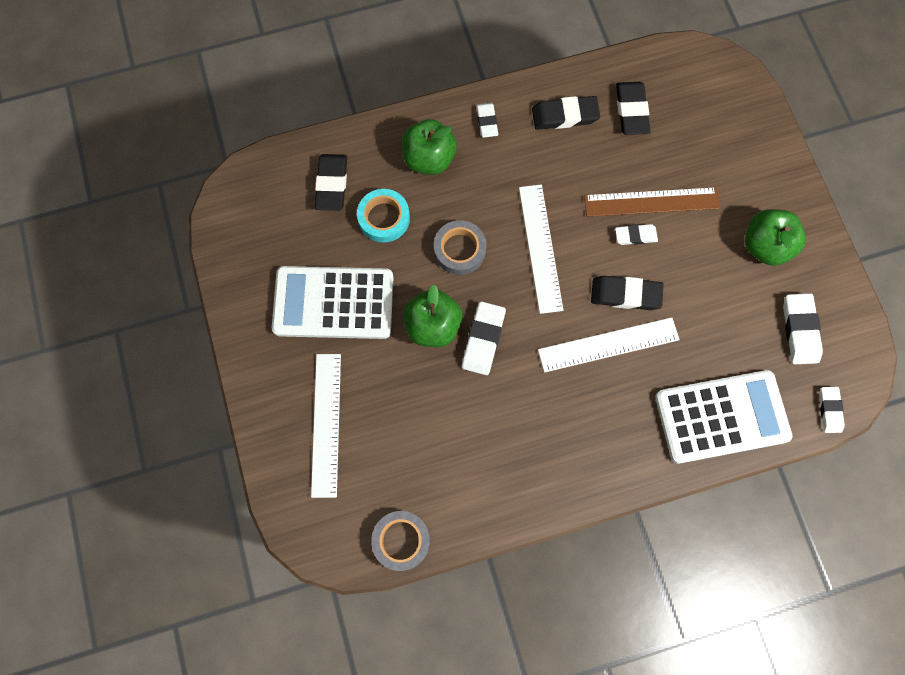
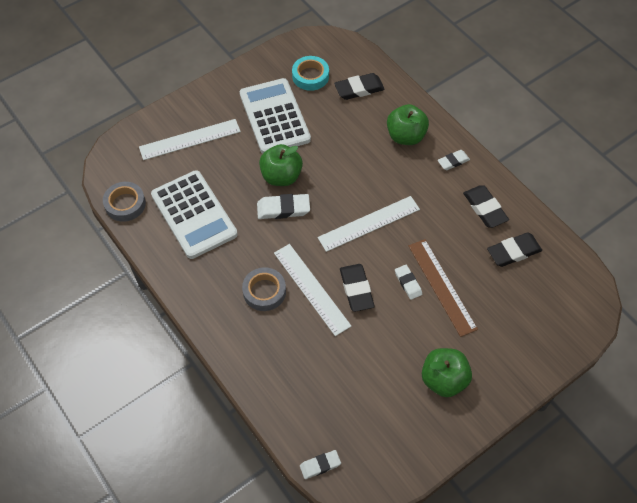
camera: 70 degrees right, 15 degrees down
(384, 218) = (348, 125): turquoise tape -> turquoise tape (310, 76)
(459, 250) = (344, 175): grey tape -> grey tape (264, 291)
(721, 417) = (284, 383): white calculator -> white calculator (194, 215)
(800, 330) = (380, 425): white eraser -> none

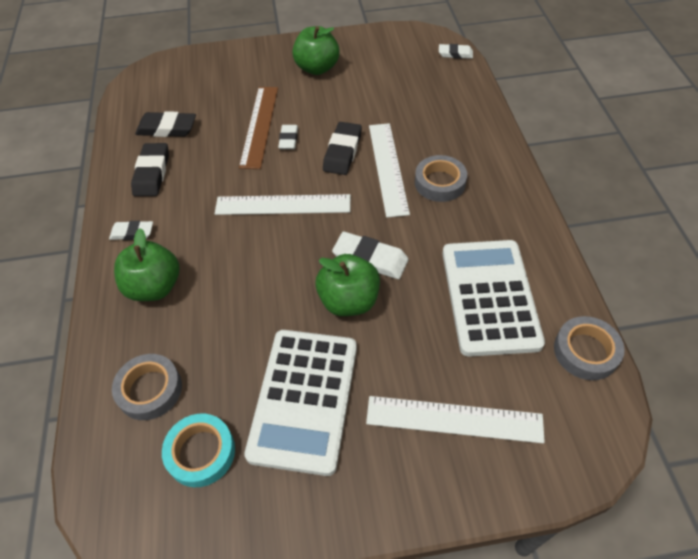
camera: 150 degrees left, 5 degrees down
(359, 89) = (150, 390): black eraser -> grey tape

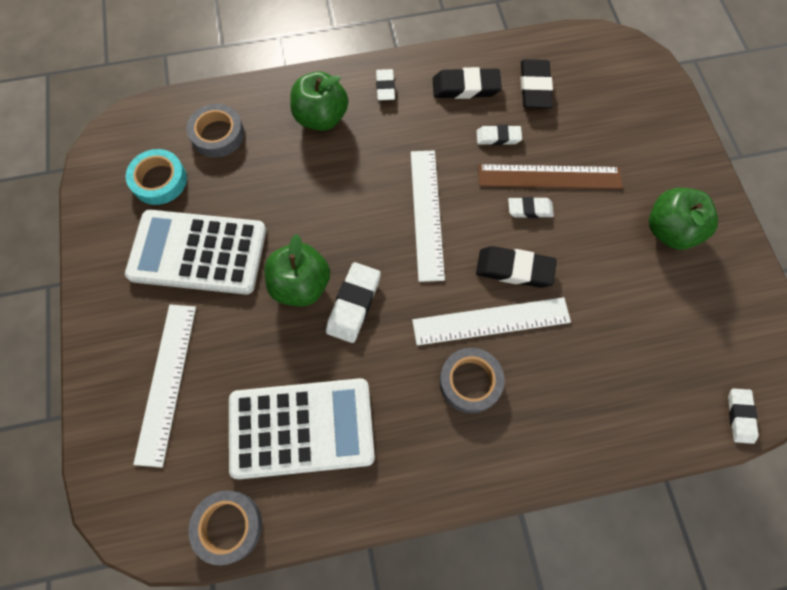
camera: 85 degrees right, 15 degrees up
(213, 154) = (498, 137): none -> white eraser

